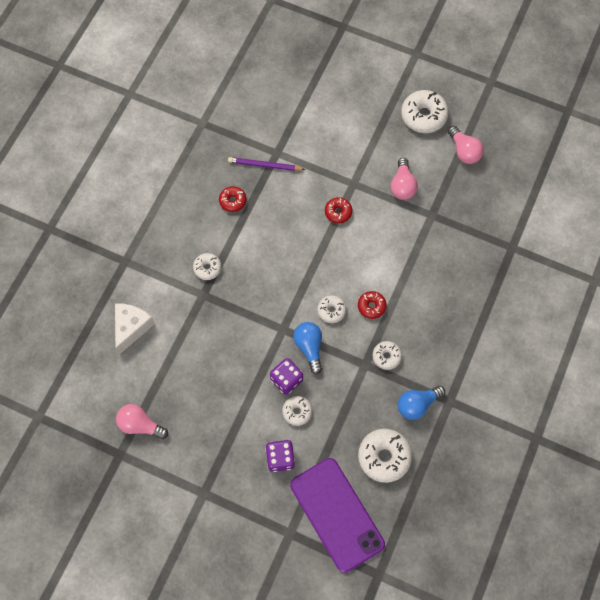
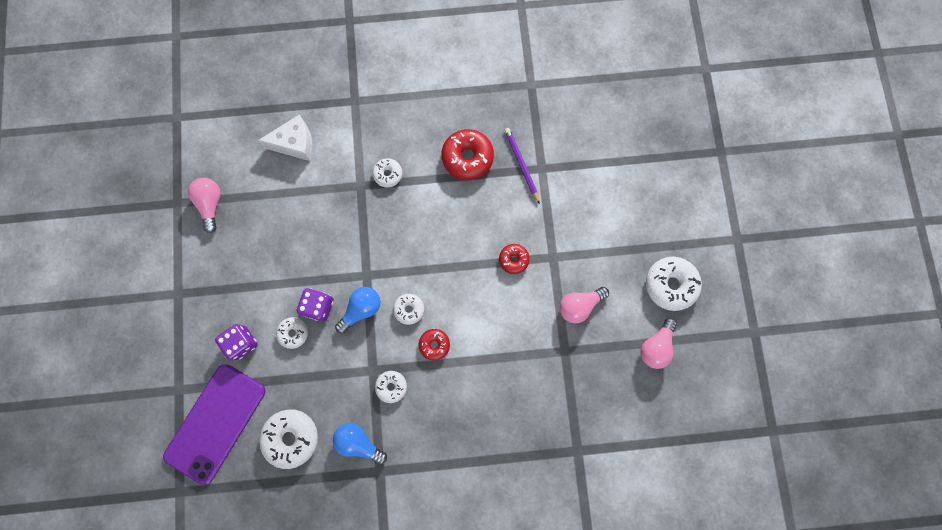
camera: 60 degrees right, 10 degrees up
(233, 201) = (467, 158): red donut -> red donut, size x1.76

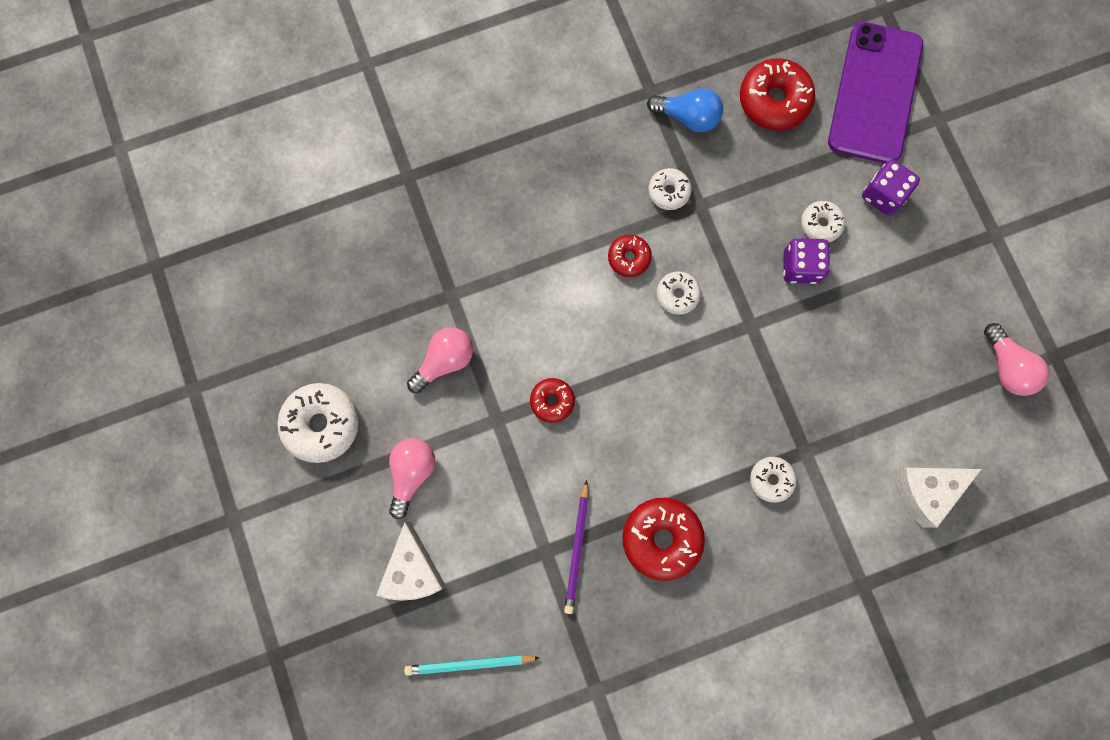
camera: 165 degrees right, 0 degrees up
(291, 437) = (774, 101): white donut -> red donut
(361, 309) = (741, 278): blue light bulb -> none
(521, 165) = (577, 548): purple pencil -> purple pencil turned 45 degrees clockwise
(603, 117) = (469, 664): none -> turquoise pencil
(626, 179) = (413, 570): none -> white cheese
(655, 346) = (328, 333): pink light bulb -> pink light bulb (412, 473)

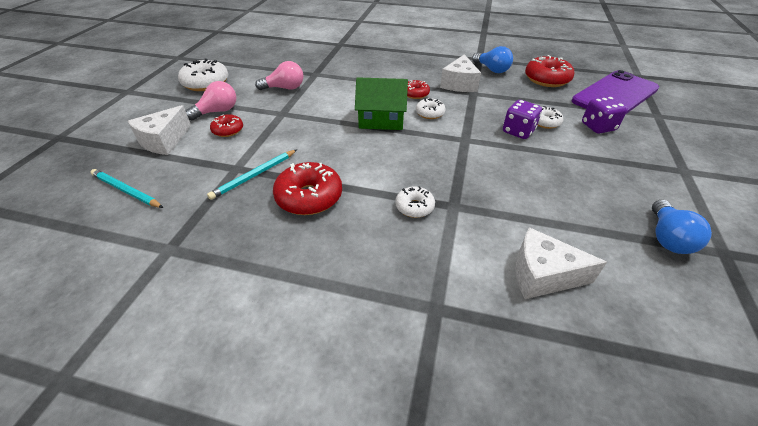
camera: 35 degrees right, 35 degrees down
(552, 401) = (317, 119): red donut -> red donut (228, 130)
(577, 548) = (254, 175): purple pencil -> turquoise pencil
(630, 349) = (381, 119): none -> green house
(668, 192) = (459, 84): white donut -> white cheese
(1006, 367) = (667, 238): pink light bulb -> blue light bulb

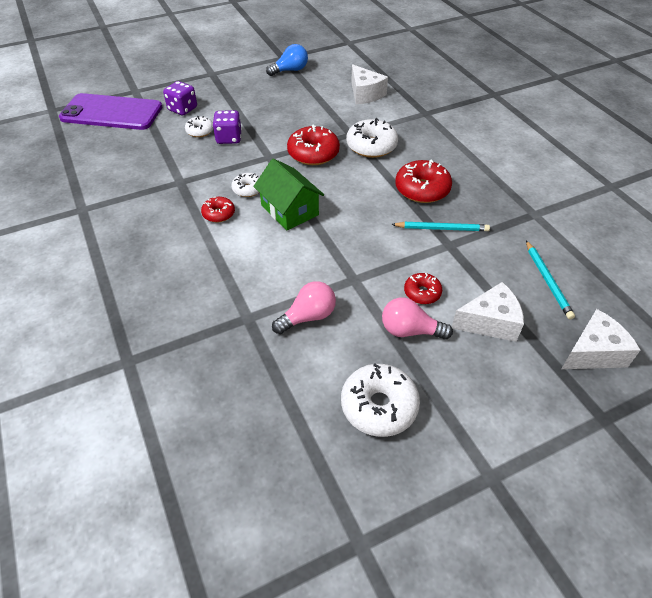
camera: 130 degrees left, 5 degrees up
(284, 88) = (308, 317): pink light bulb -> pink light bulb turned 105 degrees clockwise
(414, 207) = (371, 146): white donut -> white donut, size x1.76
(459, 84) = (167, 196): white cheese -> white cheese (593, 352)
(492, 69) = (109, 190): blue light bulb -> none
(546, 79) = (106, 151): red donut -> red donut (313, 153)

